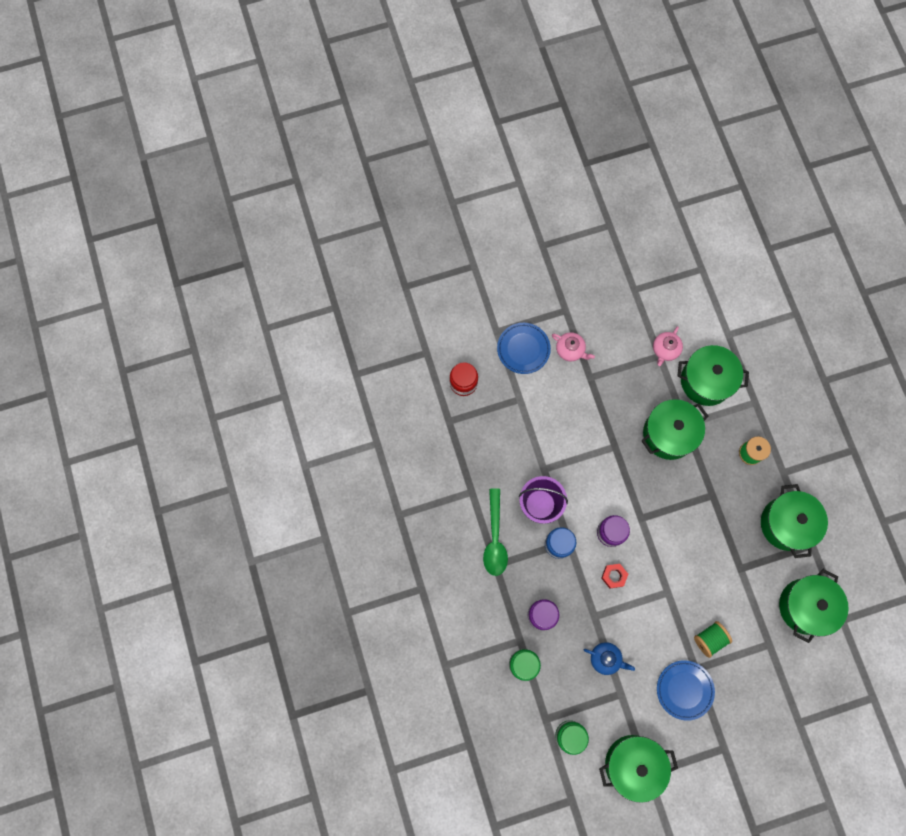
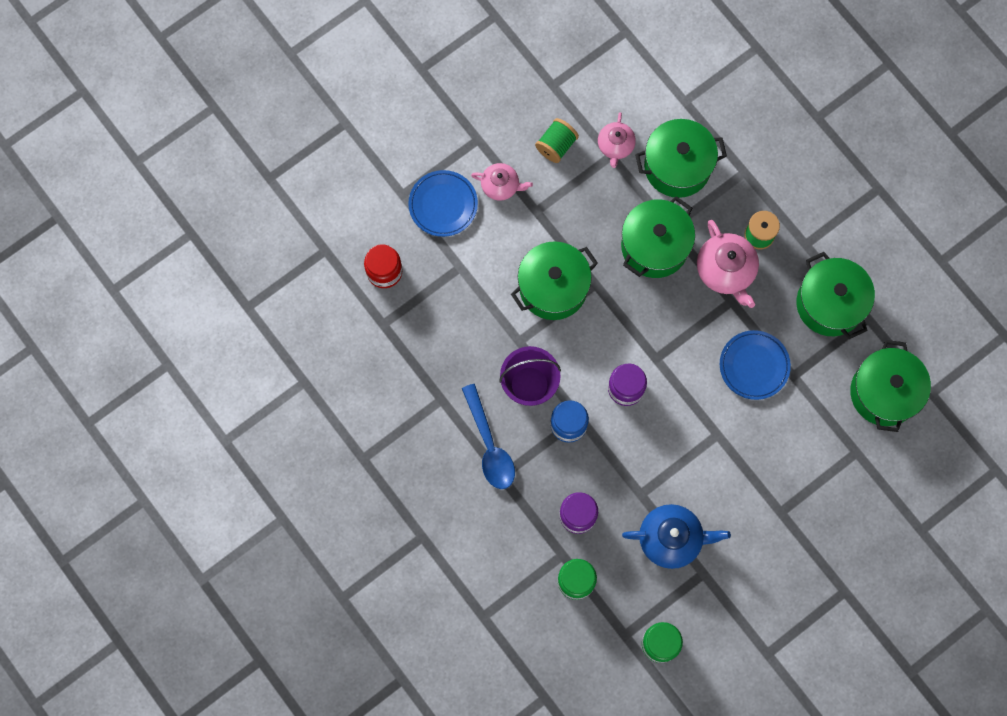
camera: 20 degrees left, 0 degrees up
(495, 538) = (489, 445): green spoon -> blue spoon
(605, 658) = (671, 539): blue teapot -> blue teapot, size x1.60
(614, 576) = (647, 438): red nut -> none
(633, 764) = (745, 649): green pot -> green pot (553, 287)
(684, 690) = (776, 541): blue plate -> blue plate (754, 366)
(709, 639) = (785, 471): green spool -> green spool (556, 145)
(716, 471) = (726, 270): none -> pink teapot

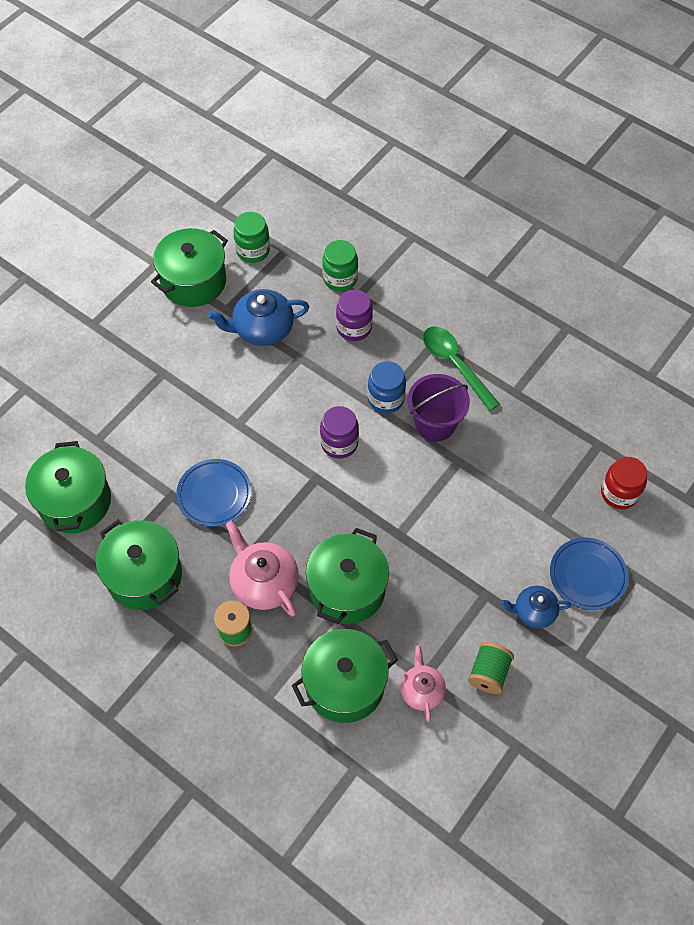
camera: 165 degrees right, 15 degrees down
(489, 445) = (455, 365): blue spoon -> green spoon
(501, 186) = (534, 611): pink teapot -> blue teapot
(553, 287) = (442, 520): green pot -> green pot (193, 281)

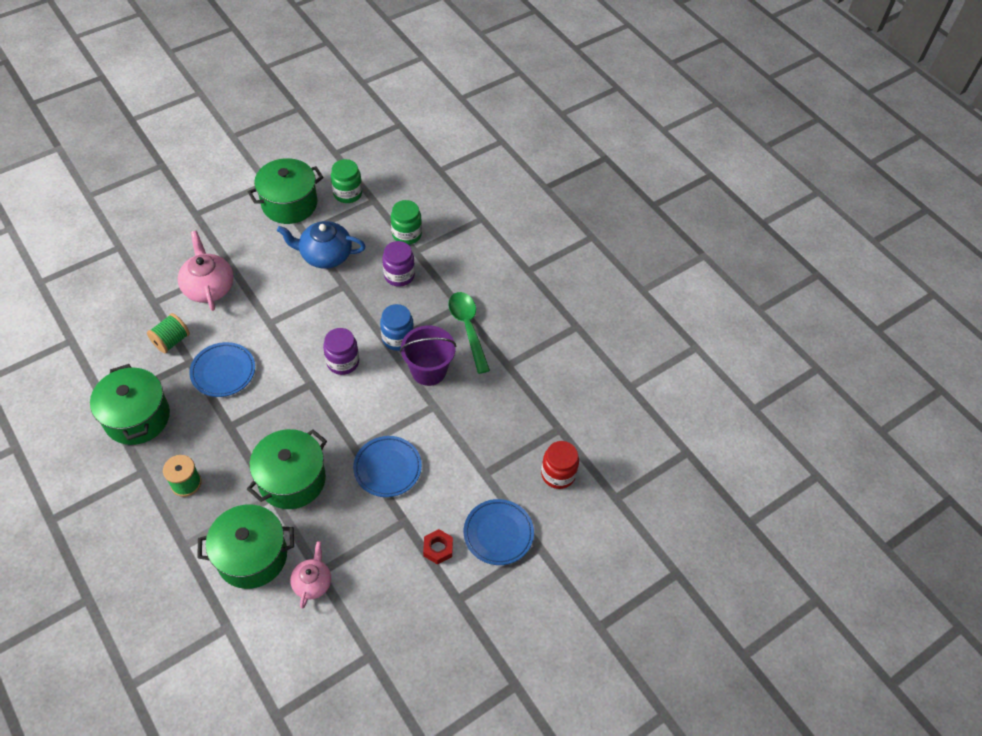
camera: 15 degrees right, 5 degrees down
(75, 501) = (113, 343): green pot -> none
(264, 582) = (228, 453): pink teapot -> pink teapot (209, 287)
(442, 544) = (387, 468): none -> blue plate
(489, 673) = (375, 587): green spool -> green spool (171, 341)
(534, 611) = (438, 548): blue teapot -> red nut

